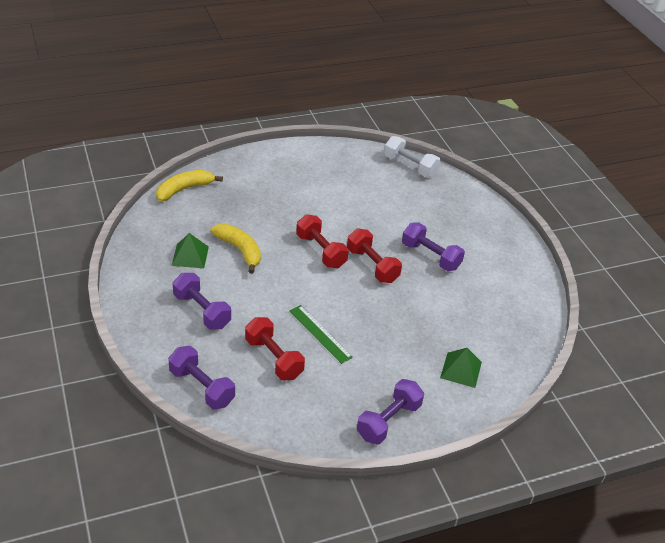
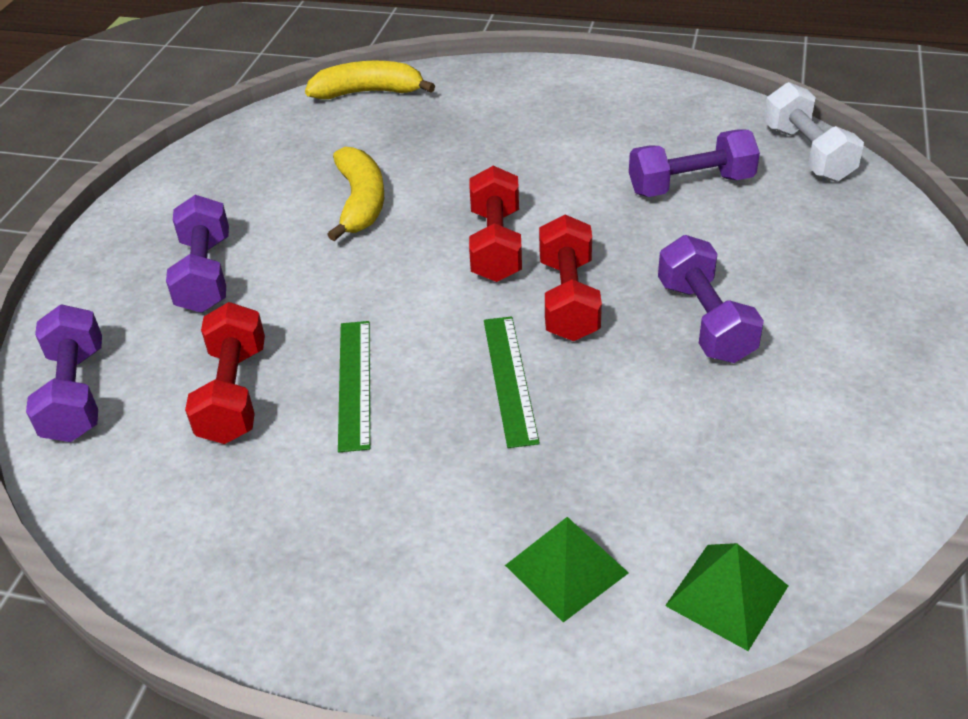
camera: 40 degrees right, 0 degrees up
(190, 256) = (276, 187): green pyramid -> green pyramid (727, 595)
(379, 308) = (510, 379): none -> green ruler
(388, 421) = (317, 604): purple dumbbell -> purple dumbbell (691, 185)

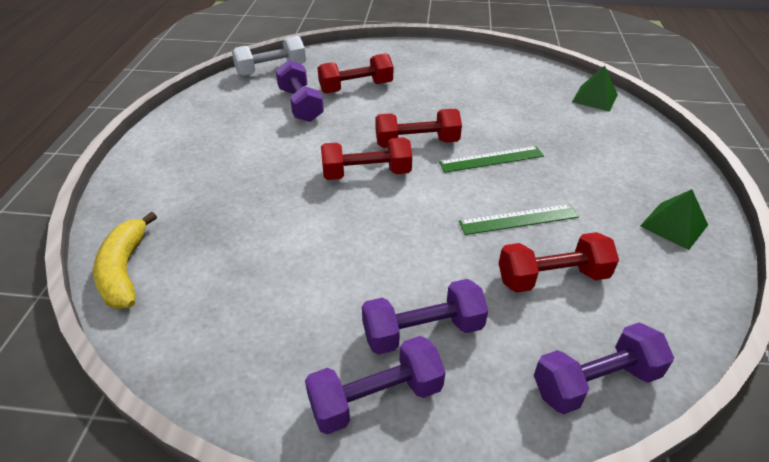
camera: 100 degrees left, 0 degrees up
(360, 202) = (314, 247): yellow banana -> none
(566, 568) = (607, 135): green pyramid -> green pyramid (673, 225)
(705, 321) = (425, 101): purple dumbbell -> purple dumbbell (376, 398)
(751, 241) = (356, 88): none -> red dumbbell

